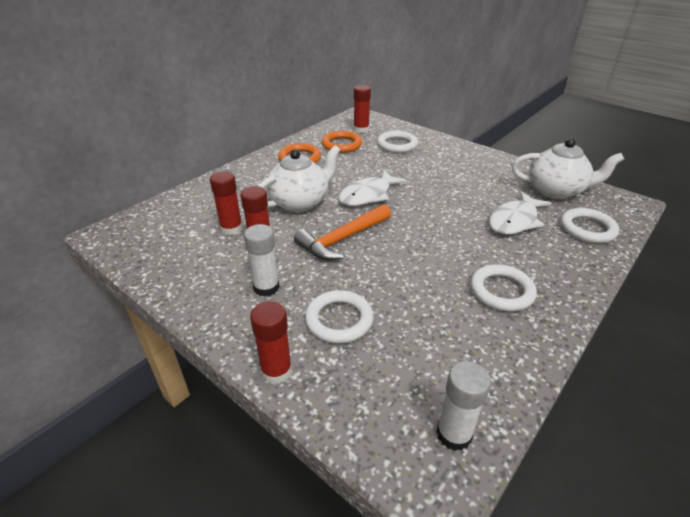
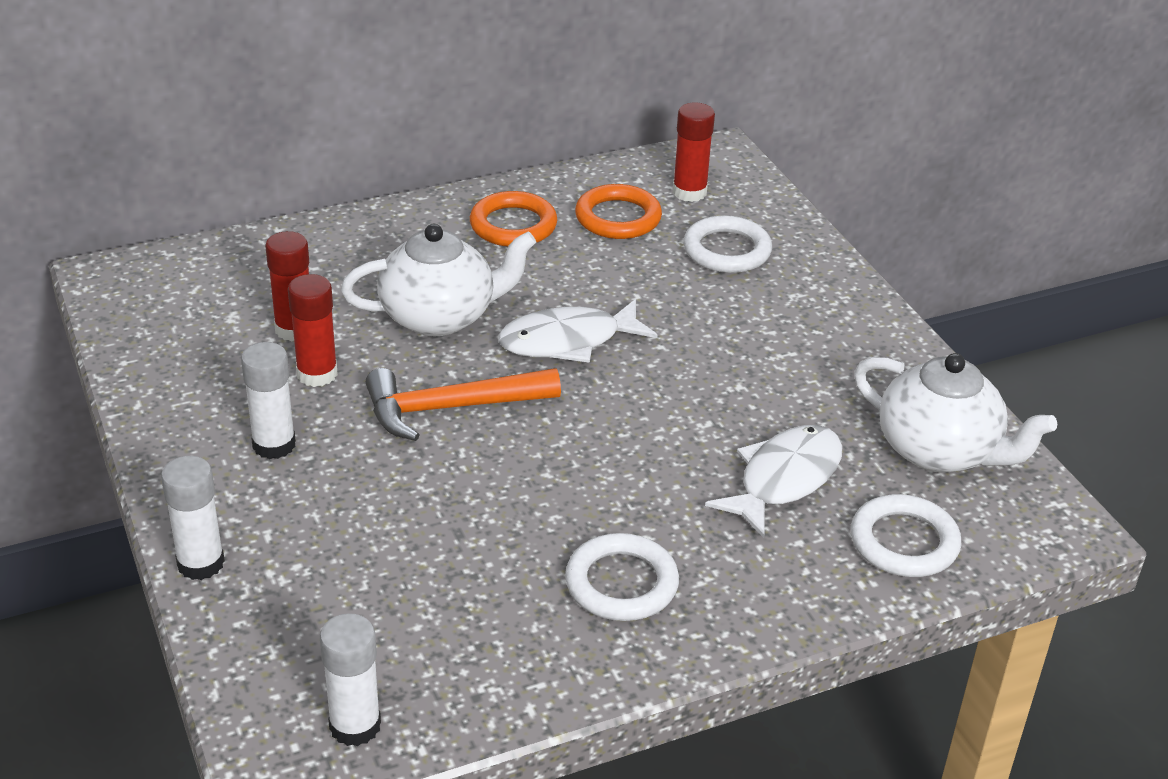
camera: 25 degrees right, 0 degrees up
(276, 371) = (200, 563): red glue stick -> white glue stick
(339, 320) = (336, 530): white ring -> none
(515, 220) = (784, 479): white fish -> white fish turned 150 degrees clockwise

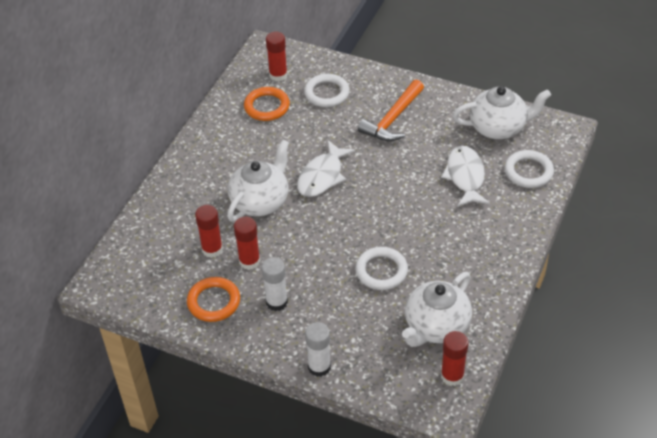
camera: 40 degrees left, 10 degrees up
(355, 726) = (452, 376): white glue stick -> red glue stick
(435, 641) = (436, 326): none -> white teapot
(450, 408) = (319, 237): orange hammer -> orange hammer (393, 119)
(513, 225) = (231, 139): orange ring -> orange ring (214, 302)
(621, 583) = (465, 257): white ring -> white ring (381, 271)

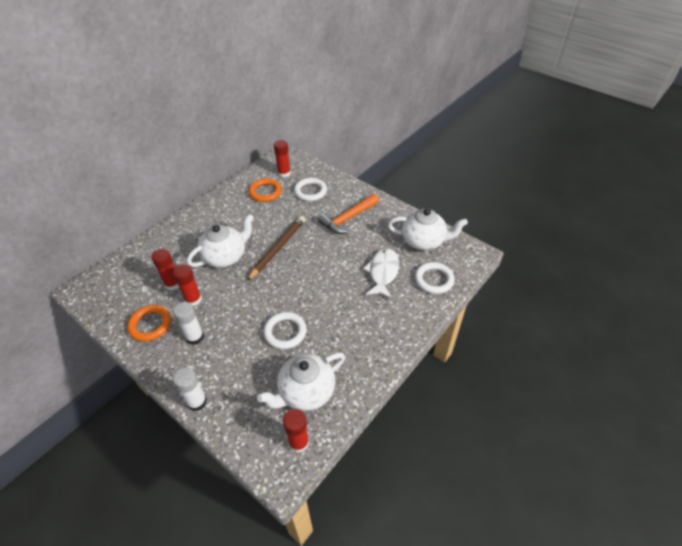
camera: 15 degrees right, 0 degrees up
(322, 176) = (278, 248): white fish -> brown pencil

